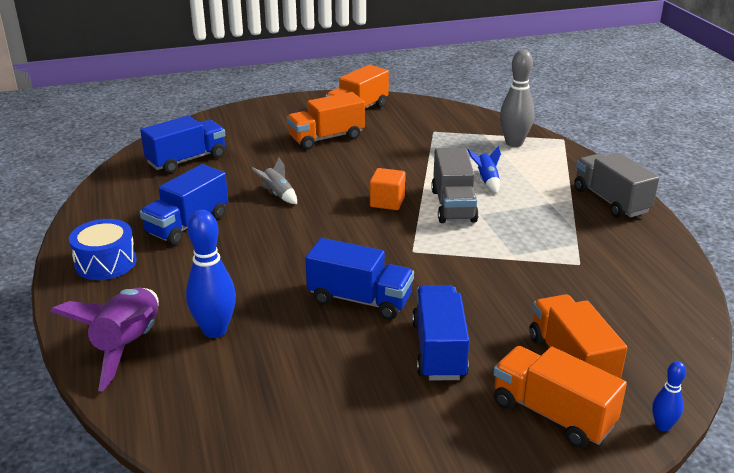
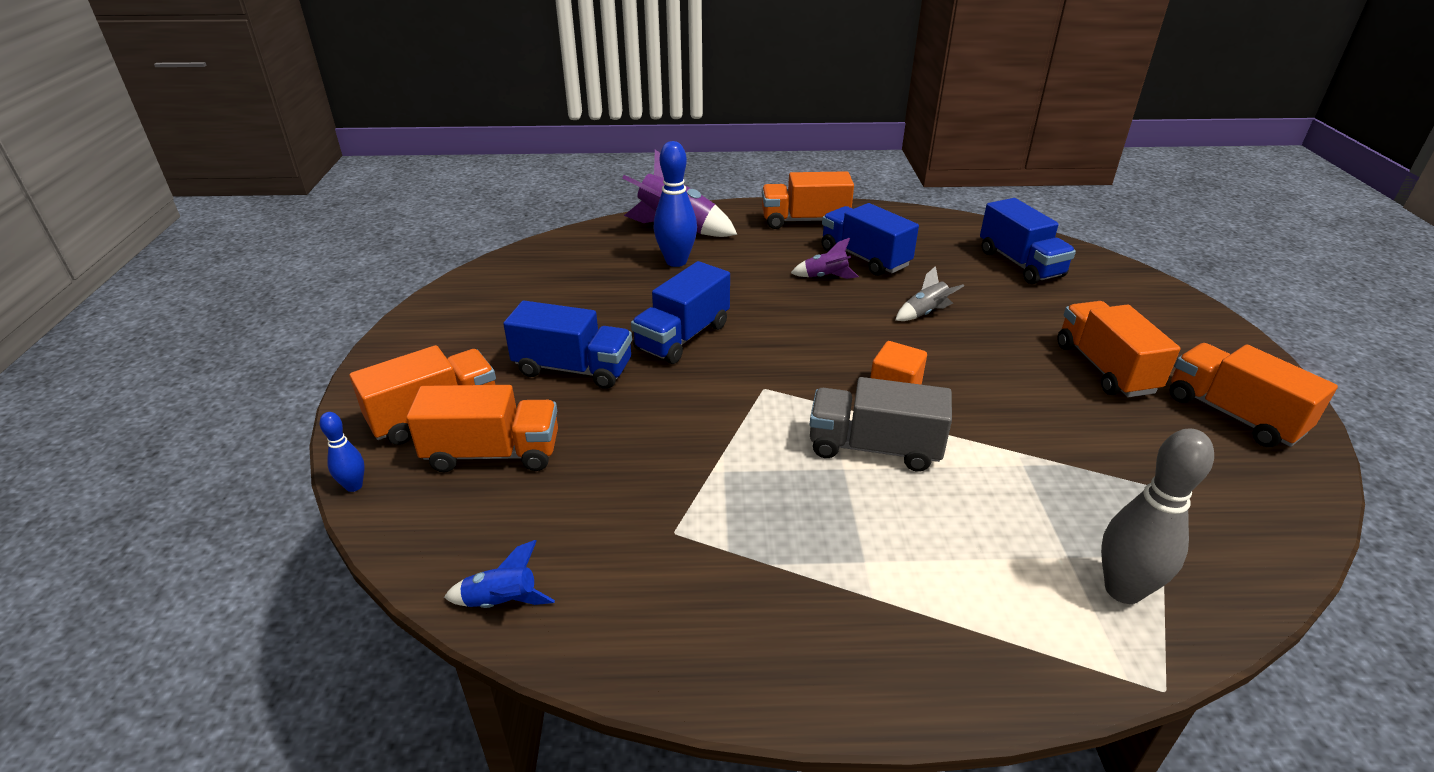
camera: 105 degrees right, 5 degrees up
(106, 263) = (804, 221): blue drum -> orange truck
(229, 240) = (825, 277): none -> purple rocket
(486, 181) = (953, 504): blue rocket -> blue rocket (502, 602)
(611, 201) = (858, 656): grey truck -> none

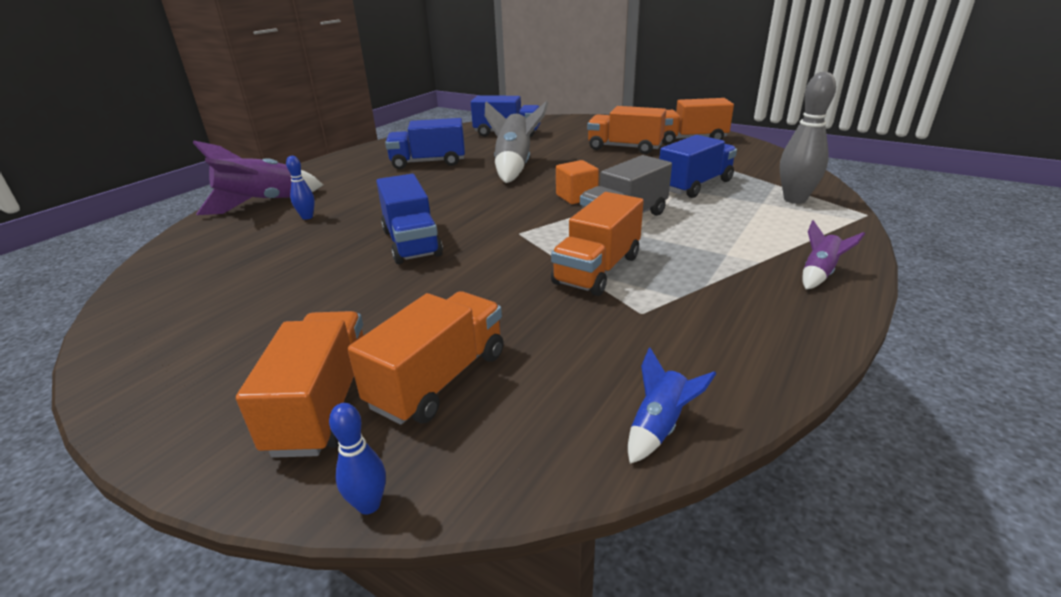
camera: 55 degrees left, 5 degrees down
(573, 369) = (375, 301): blue truck -> blue truck (695, 185)
(676, 261) = (307, 217): blue bowling pin -> blue bowling pin, size x0.52
(804, 221) = (350, 164): orange truck -> orange truck (597, 270)
(825, 277) = (427, 178): purple rocket -> purple rocket (819, 274)
(925, 313) = (514, 166): grey rocket -> grey rocket, size x2.00

